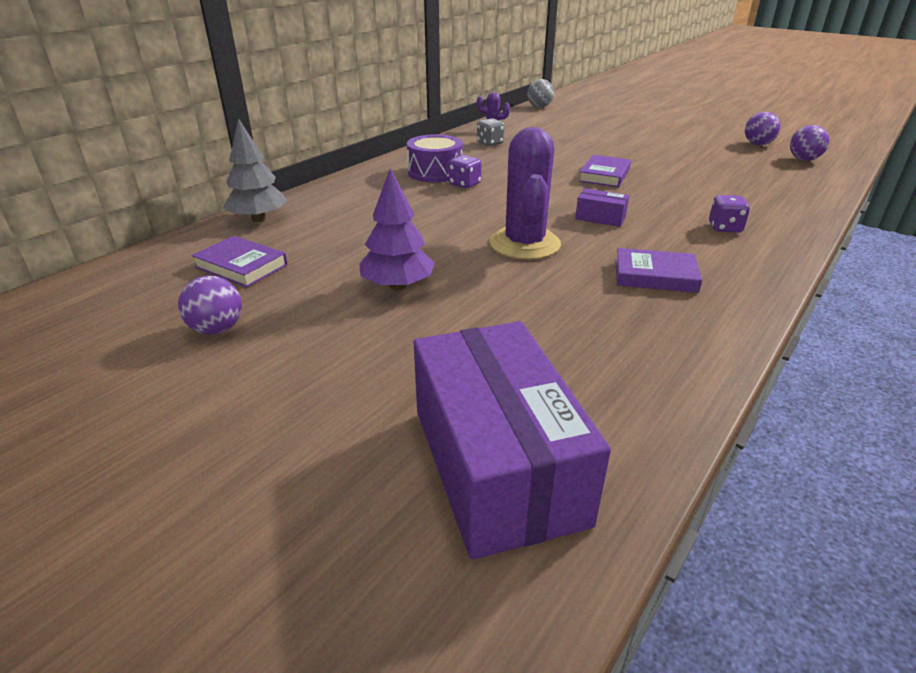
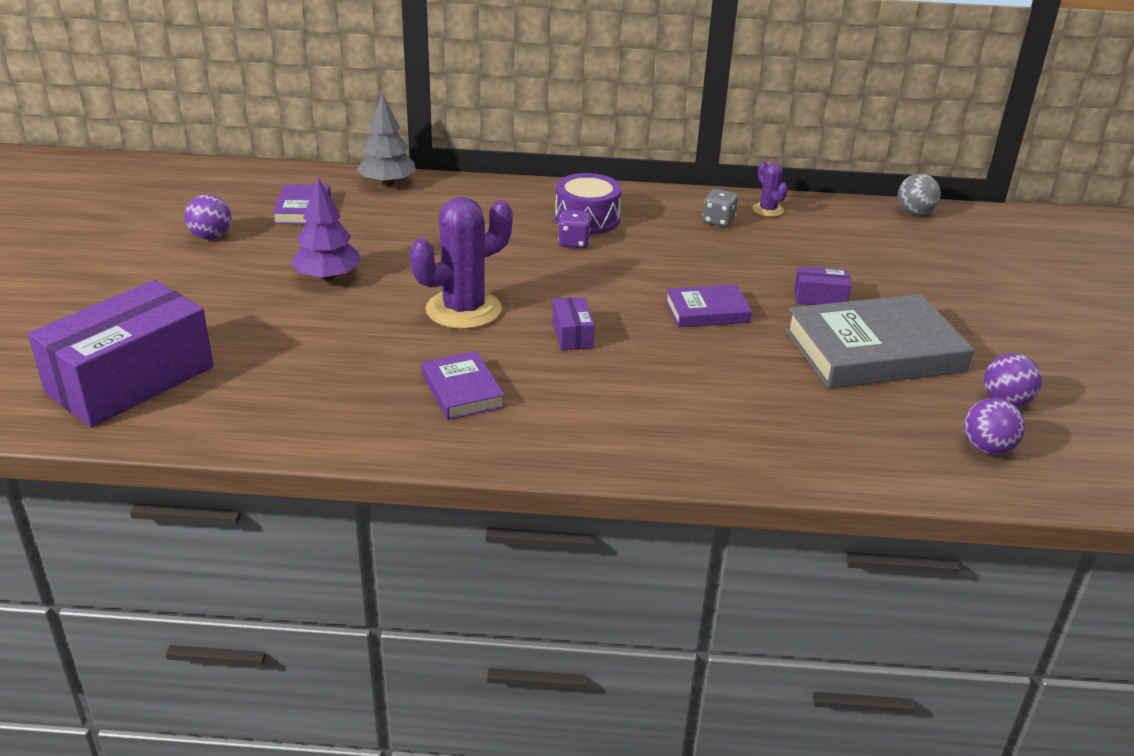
camera: 55 degrees right, 0 degrees up
(614, 147) = (820, 297): none -> purple box
(687, 153) = (874, 351): none -> grey book
(724, 228) = (631, 414): purple dice -> none

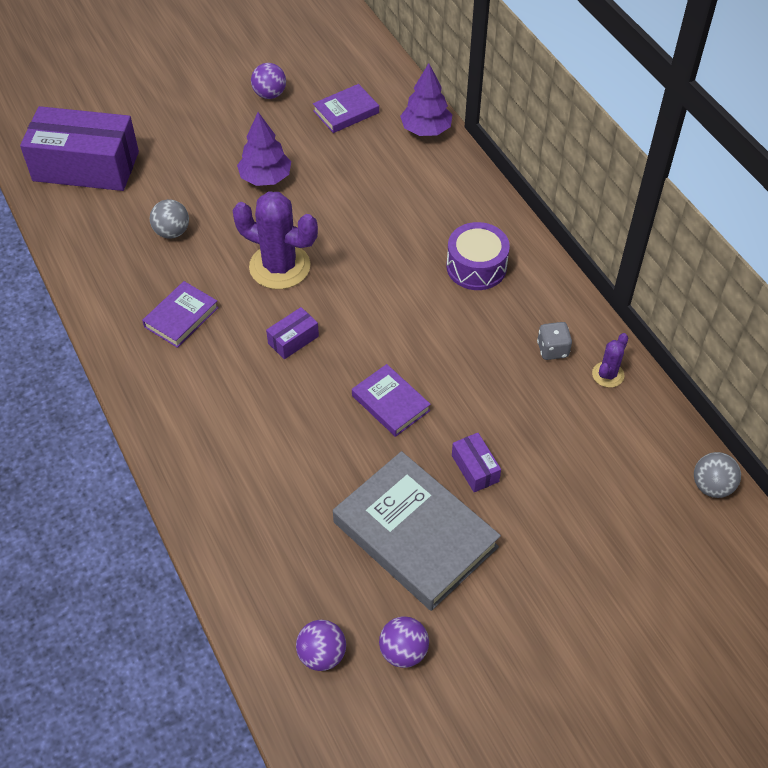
camera: 60 degrees right, 20 degrees up
(326, 356) = (172, 232): none -> grey ball
(387, 183) = (426, 130): grey tree -> purple tree
(574, 243) = (429, 277): purple dice -> none

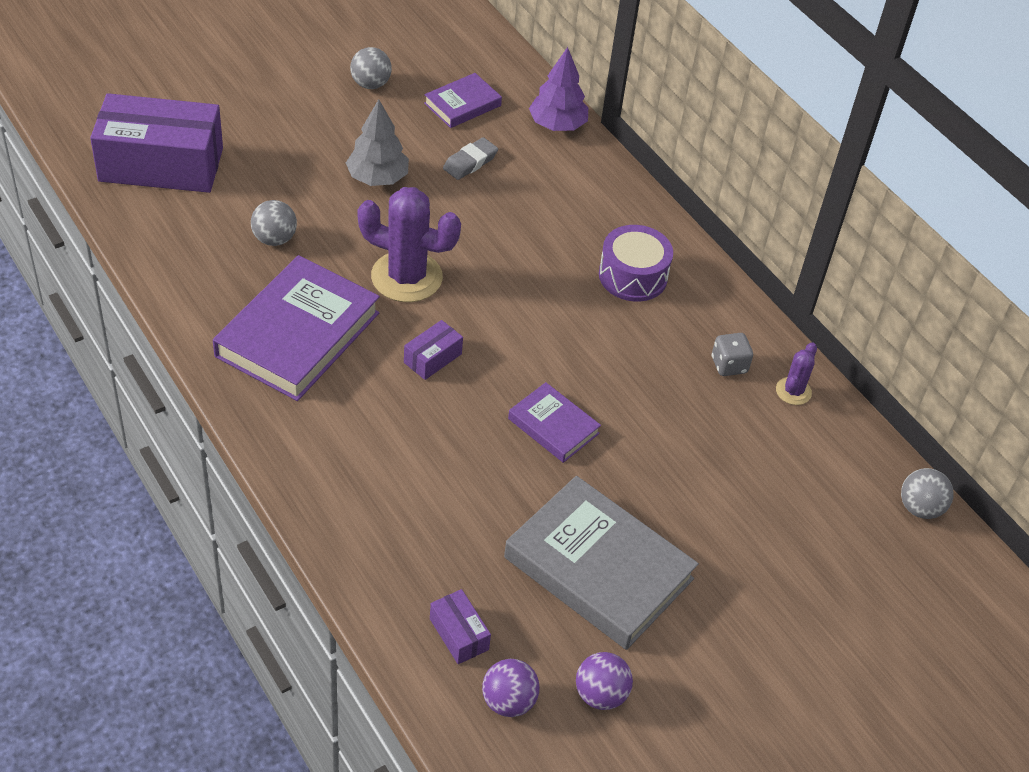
camera: 10 degrees left, 5 degrees down
(181, 317) = (298, 334): purple book -> purple book, size x1.92
(265, 178) = (377, 178): purple tree -> grey tree
(269, 94) = (370, 84): purple ball -> grey ball
(346, 164) = (470, 162): none -> grey eraser
(475, 468) = (657, 495): purple box -> purple box (459, 634)

